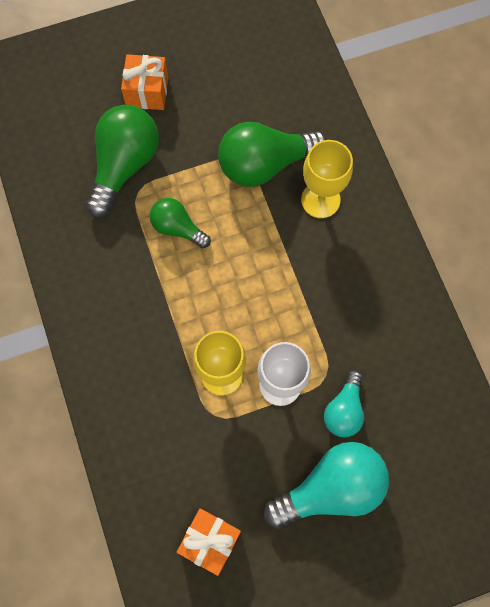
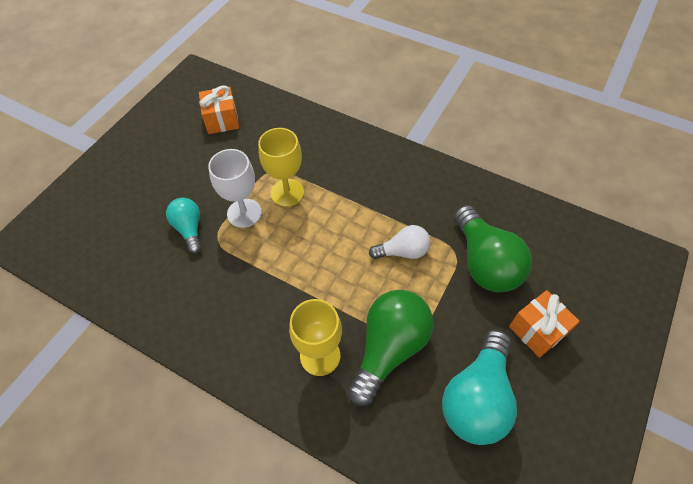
camera: 140 degrees right, 15 degrees down
(177, 228) = (403, 251): green light bulb -> white light bulb
(331, 488) = (168, 185): turquoise light bulb -> turquoise light bulb (477, 398)

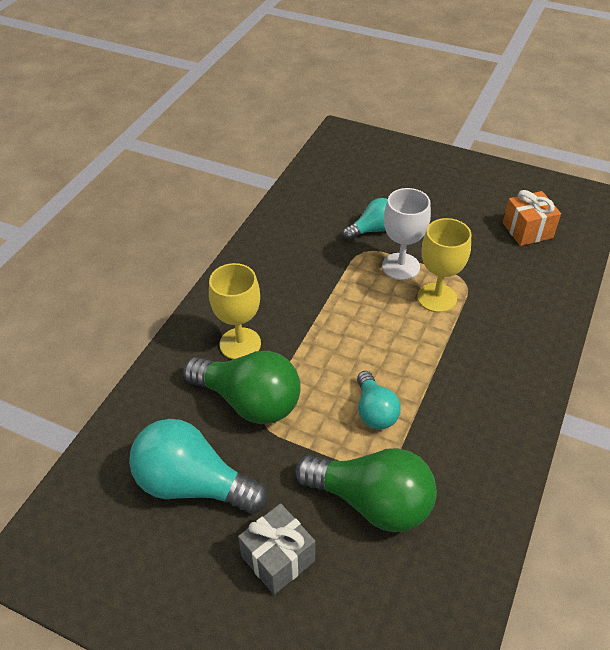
camera: 85 degrees right, 10 degrees down
(403, 251) = (374, 411): white light bulb -> turquoise light bulb
(485, 262) = (372, 502): green light bulb -> green light bulb turned 135 degrees counterclockwise
(537, 330) = (278, 558): orange gift -> grey gift

